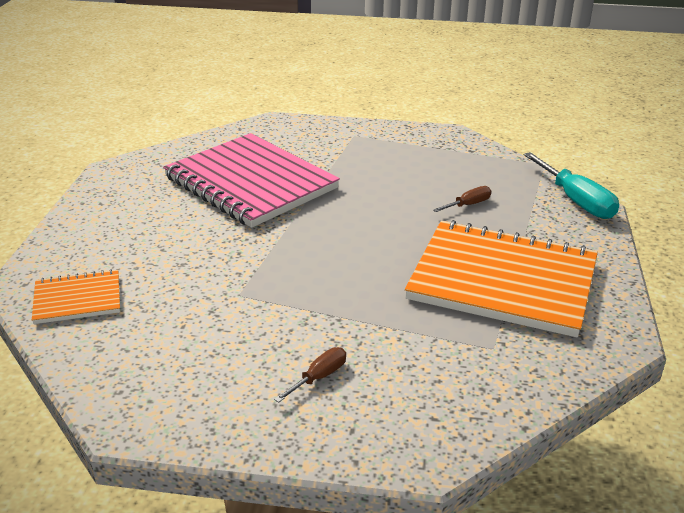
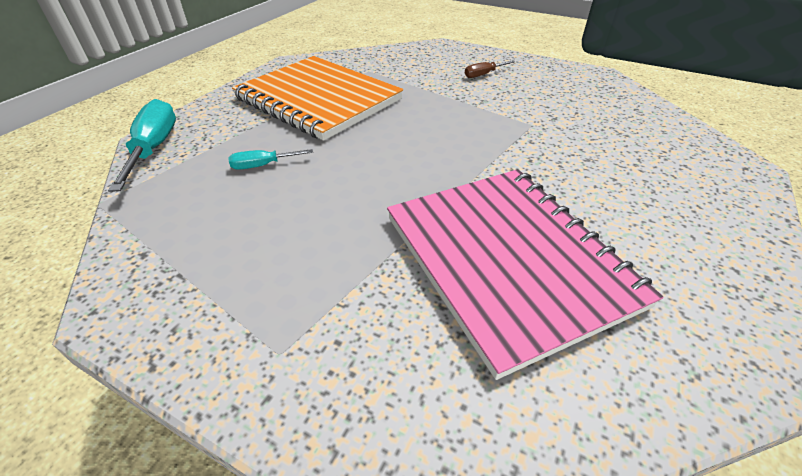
camera: 160 degrees left, 10 degrees up
(77, 299) = (678, 144): orange notebook -> none
(468, 205) = (262, 165): brown screwdriver -> turquoise screwdriver

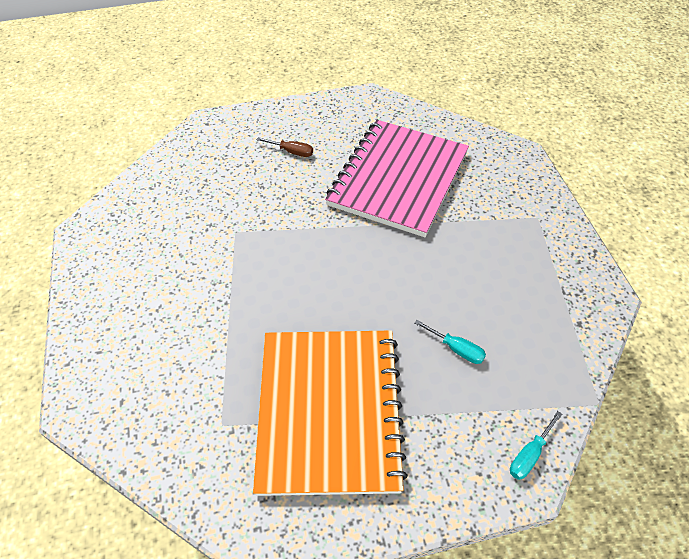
camera: 130 degrees left, 10 degrees up
(154, 148) = (529, 455): turquoise screwdriver -> turquoise screwdriver, size x0.53
(483, 74) = (151, 313): brown screwdriver -> brown screwdriver (292, 152)

